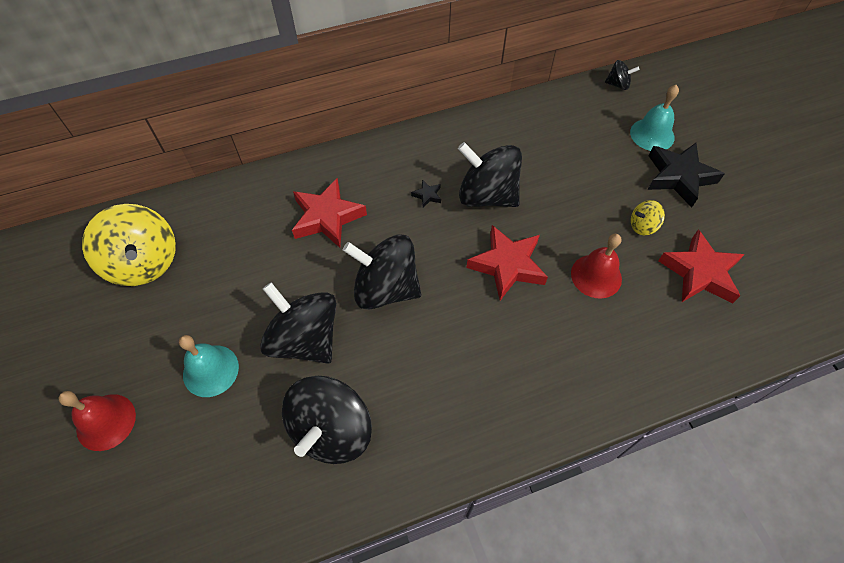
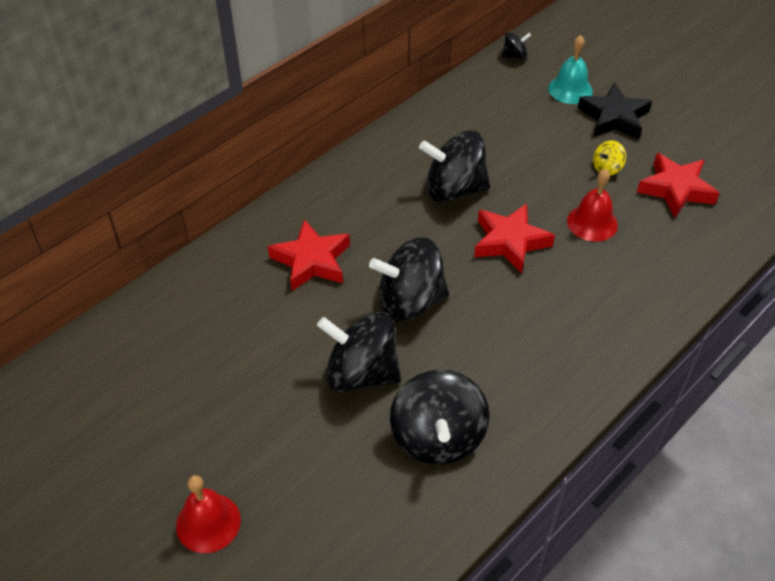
camera: 25 degrees left, 10 degrees down
(144, 262) = (145, 369): yellow spinning top -> none
(210, 370) = (285, 436): turquoise bell -> none
(427, 195) = (398, 208): black star -> none

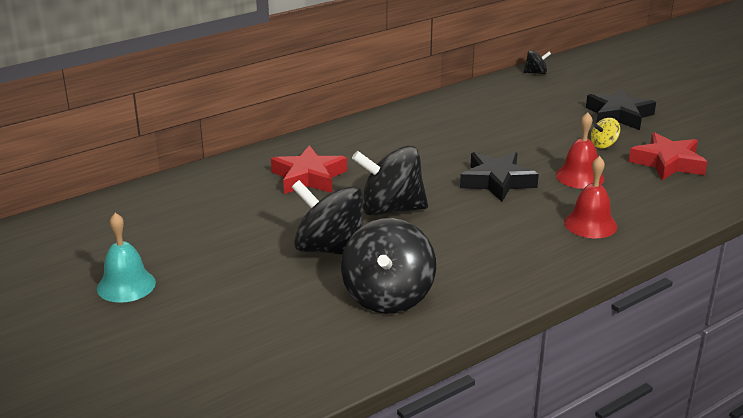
camera: 10 degrees right, 20 degrees down
(208, 522) = (153, 328): red bell -> red bell (590, 224)
(454, 189) = (454, 146): black spinning top -> none
(510, 242) = (497, 181): red star -> black star
(570, 89) = (582, 96): turquoise bell -> turquoise bell (126, 285)

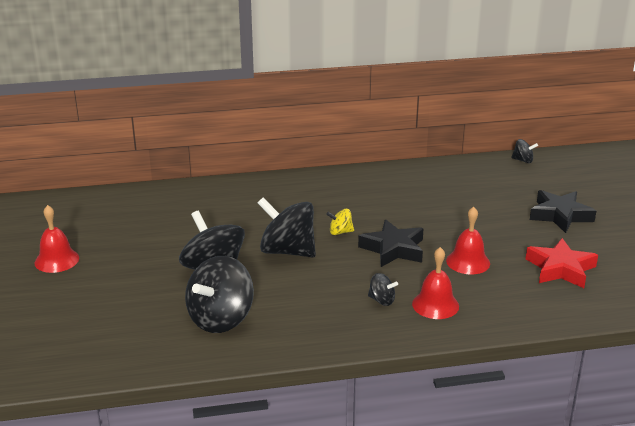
camera: 25 degrees right, 0 degrees up
(126, 285) = (57, 260): turquoise bell -> red bell
(308, 177) = (251, 210): red star -> none
(535, 233) = (382, 300): none -> black spinning top
(604, 145) = (518, 239): yellow spinning top -> yellow spinning top (340, 232)

